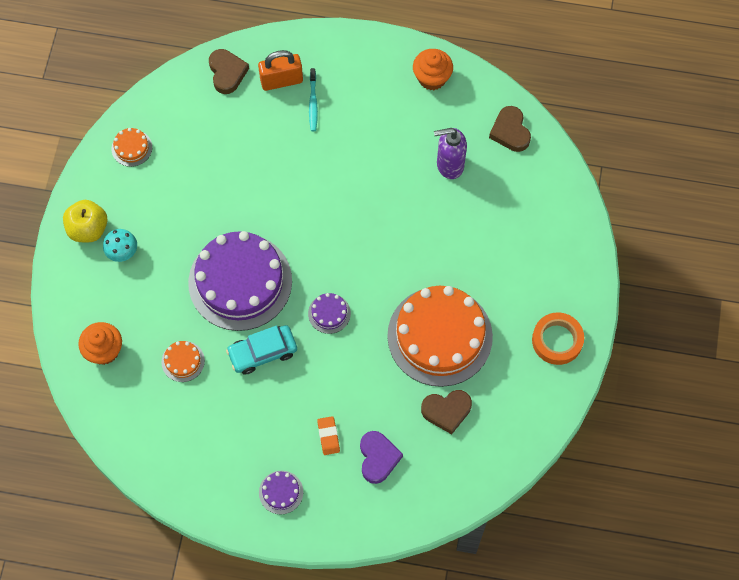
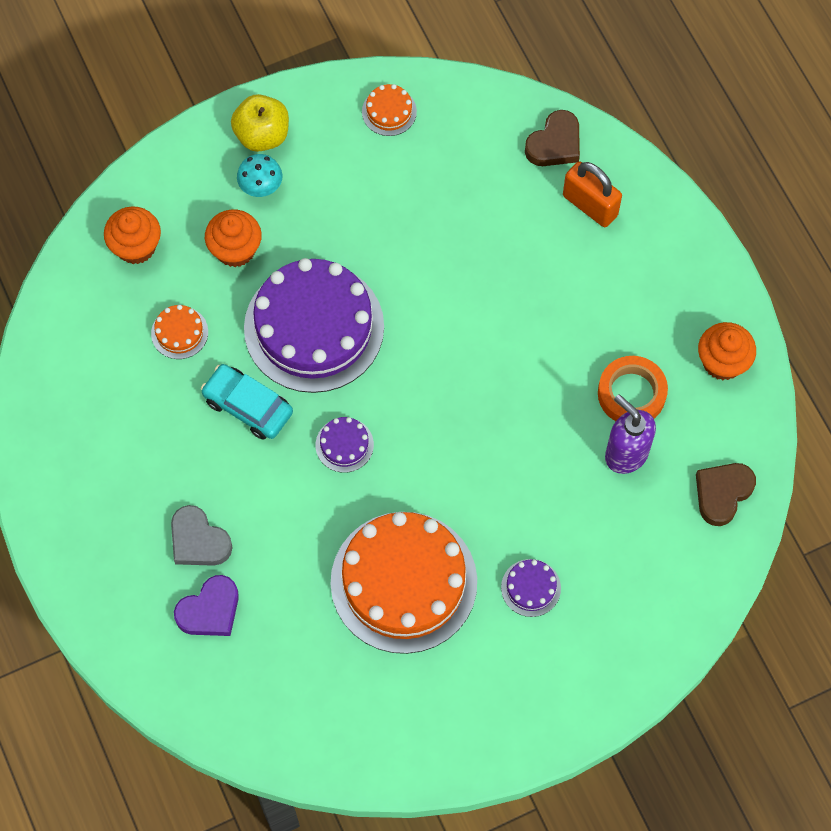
camera: 55 degrees right, 0 degrees up
(153, 293) = (235, 249): none -> orange cupcake
(281, 492) = (100, 534): purple cake -> purple cake (531, 587)
(313, 103) = (588, 256): turquoise toothbrush -> none
(328, 436) = (198, 540): orange eraser -> grey heart
(446, 411) = (318, 648): brown heart -> none
(557, 340) = (494, 717): orange tape -> orange tape (631, 393)

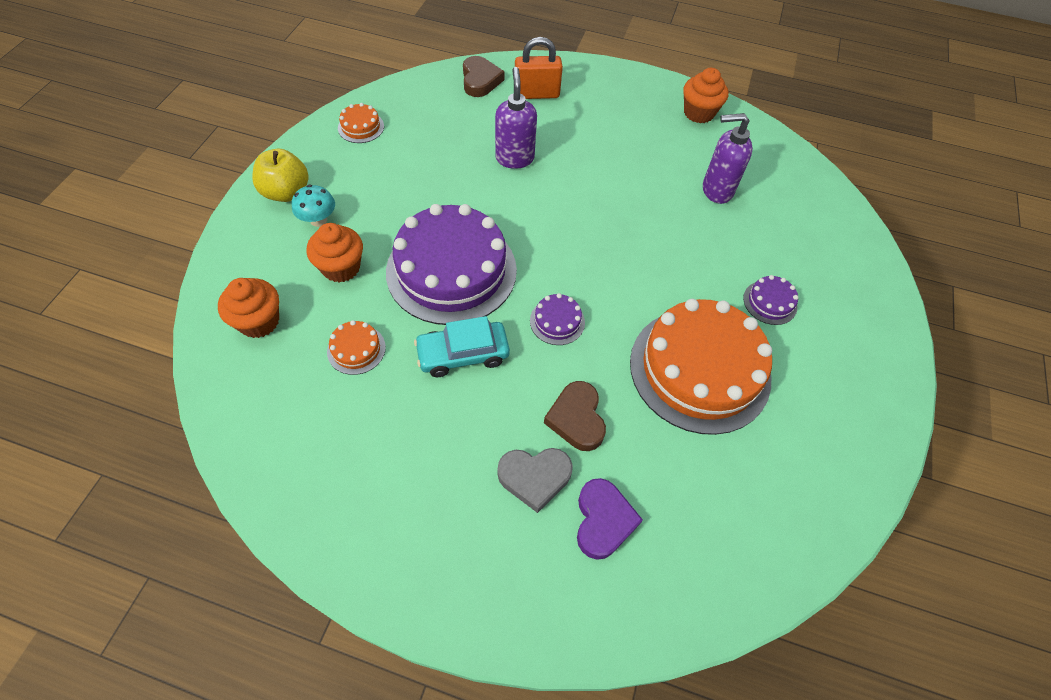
camera: 50 degrees left, 10 degrees down
(486, 262) = (514, 158): none -> purple soap dispenser
(631, 393) = (678, 160): orange tape -> none
(722, 493) = (786, 170): brown heart -> brown heart (576, 419)

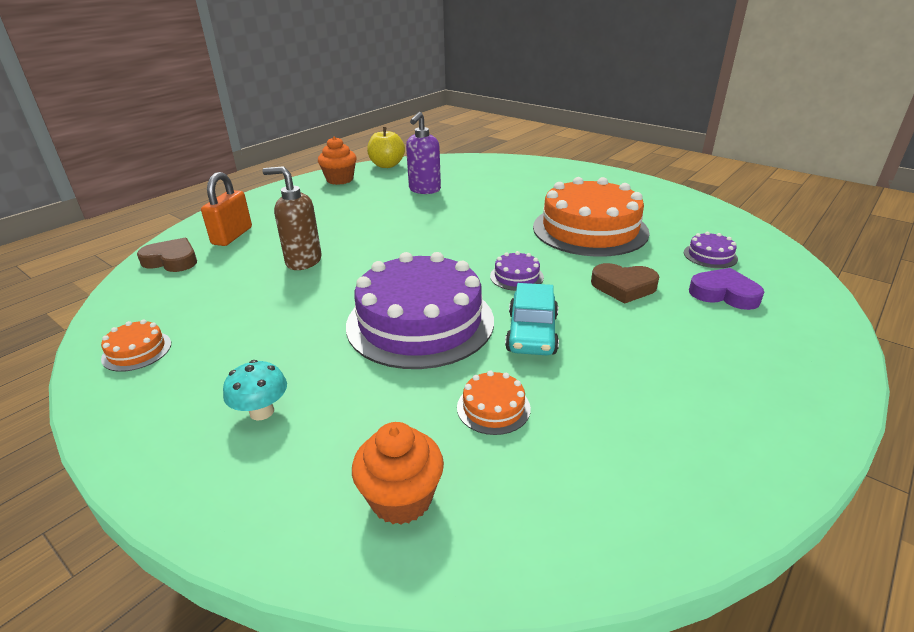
camera: 65 degrees left, 25 degrees down
(286, 192) = (179, 437): yellow apple -> yellow apple (387, 165)
(341, 267) = (359, 402): orange cupcake -> none
(514, 158) = (303, 261): purple soap dispenser -> brown soap dispenser
(534, 477) = (681, 318): grey heart -> none
(770, 302) = (540, 195): purple cake -> purple cake (710, 255)

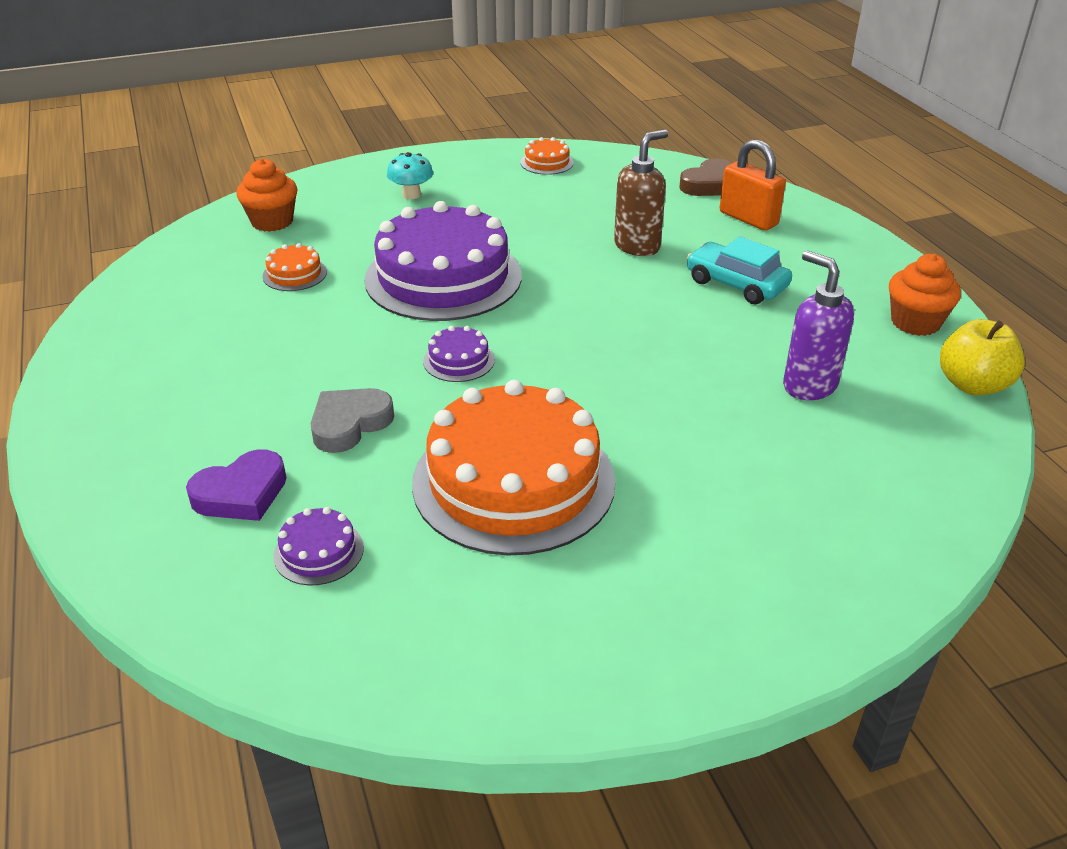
camera: 120 degrees right, 5 degrees up
(532, 333) = (352, 326): turquoise car -> turquoise car (736, 284)
(623, 287) = (349, 424): brown heart -> grey heart

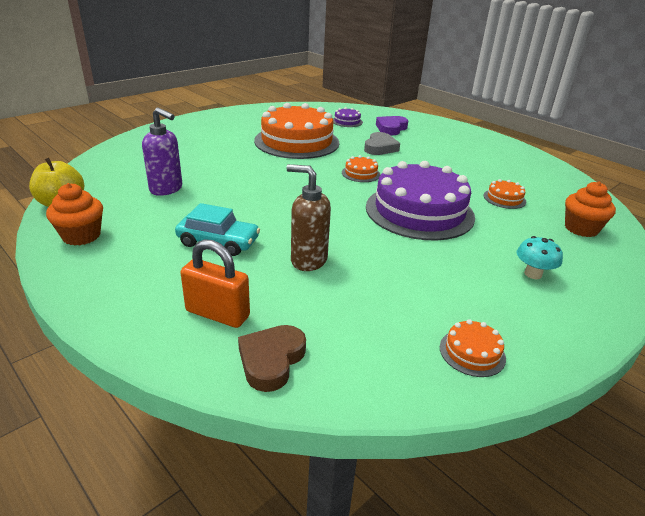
camera: 155 degrees right, 5 degrees down
(459, 360) = (361, 173): purple cake -> orange cake
(637, 246) = (308, 260): brown soap dispenser -> brown soap dispenser turned 90 degrees clockwise

